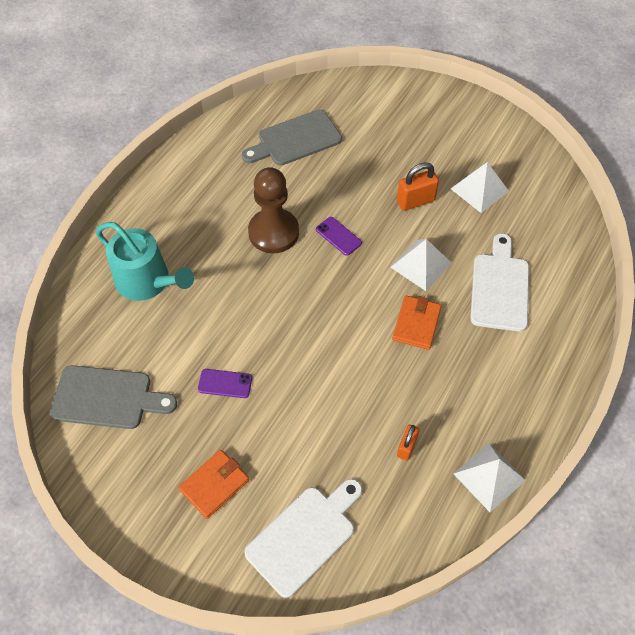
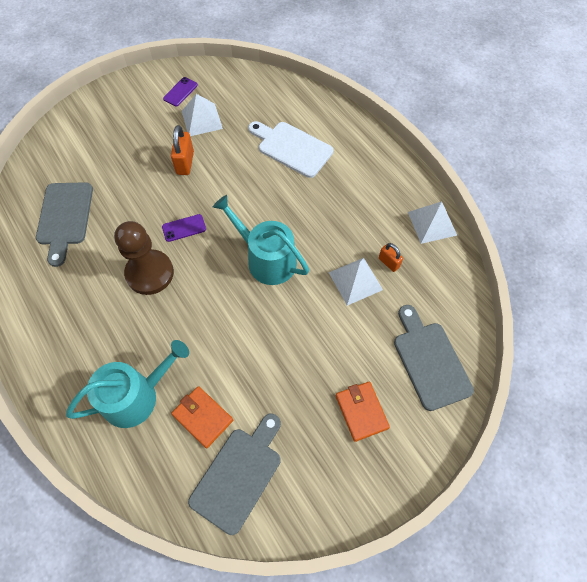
camera: 65 degrees left, 5 degrees up
(225, 383) = (274, 368): purple phone -> purple phone (180, 92)
(304, 536) = (430, 361): white cutting board -> grey cutting board
(343, 324) = (266, 259): none -> turquoise watering can
(416, 324) = (293, 211): orange wallet -> orange wallet (203, 417)
(421, 264) = (244, 185): white pyramid -> white pyramid (355, 281)

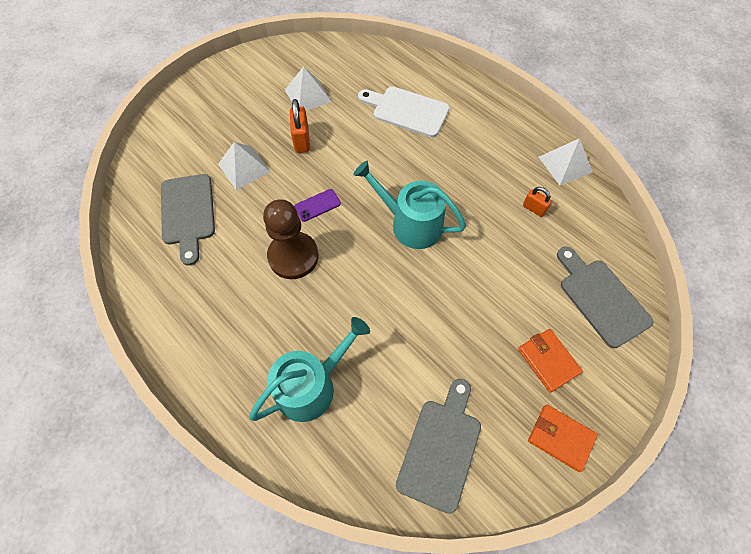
camera: 10 degrees left, 0 degrees up
(180, 92) = (279, 71): purple phone -> none
(203, 417) = (387, 395): orange wallet -> orange wallet (560, 438)
(355, 281) = (505, 231): white pyramid -> white pyramid (244, 168)

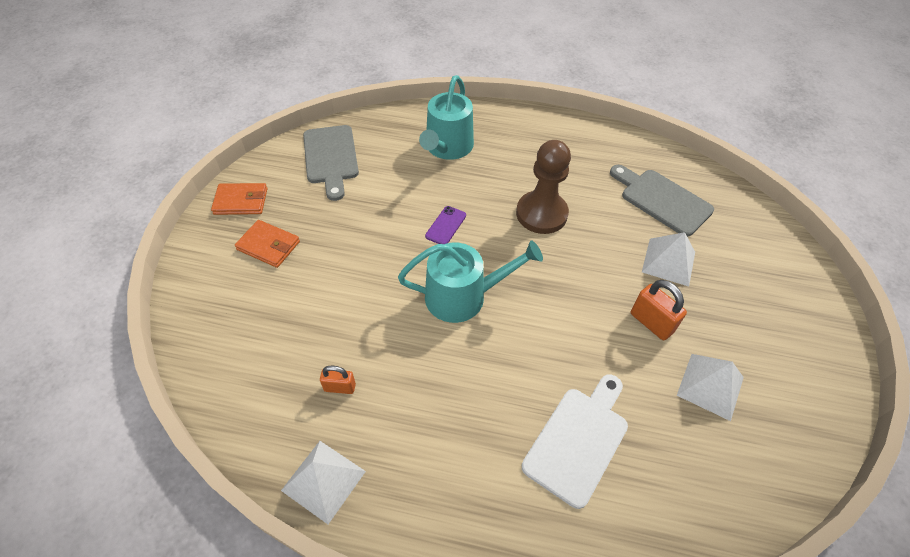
camera: 145 degrees right, 10 degrees down
(317, 205) = (565, 265): purple phone -> purple phone (445, 226)
(407, 111) = (578, 440): white cutting board -> white cutting board turned 45 degrees counterclockwise
(601, 298) = (230, 324): grey cutting board -> none

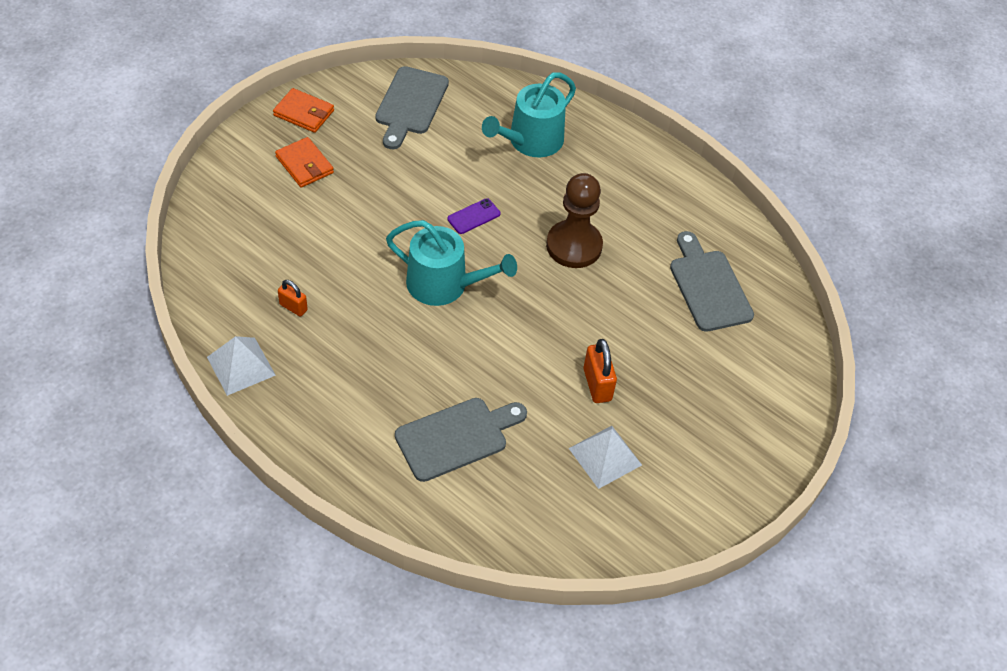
camera: 25 degrees right, 0 degrees up
(578, 440) = (456, 437): white cutting board -> grey cutting board
(668, 261) = (662, 343): white pyramid -> none

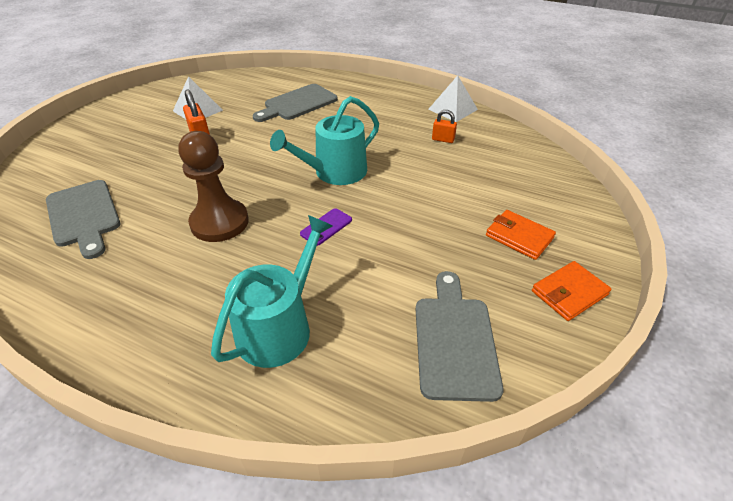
camera: 170 degrees right, 10 degrees down
(304, 113) = (569, 293): orange wallet -> orange wallet turned 45 degrees counterclockwise
(444, 284) = (335, 172): turquoise watering can -> turquoise watering can turned 45 degrees counterclockwise

